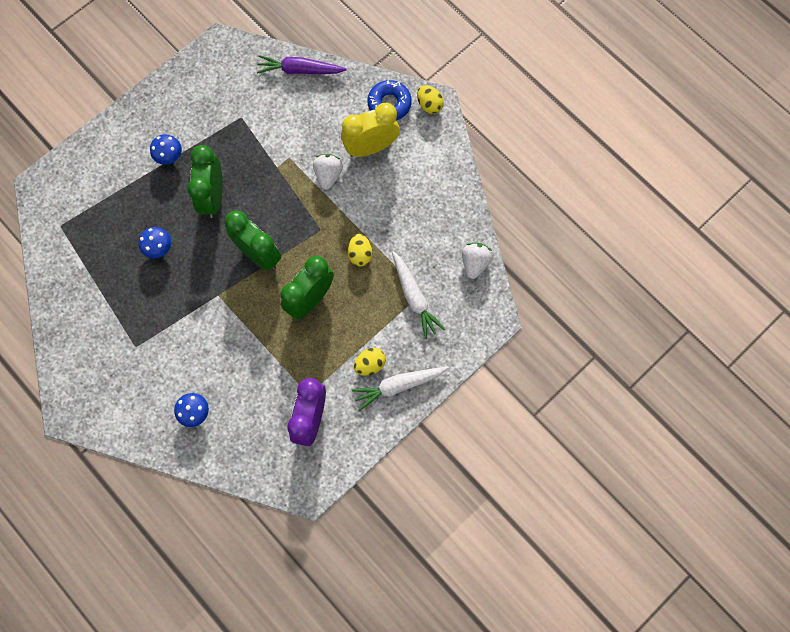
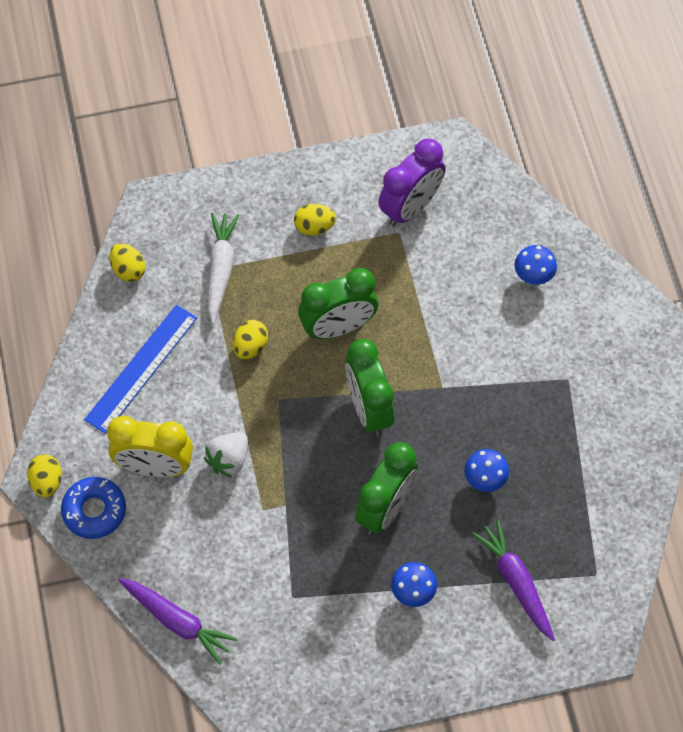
camera: 150 degrees left, 10 degrees down
(109, 195) = (516, 582): none -> purple carrot
(398, 385) = (297, 192): white carrot -> none
(420, 202) = (141, 368): none -> blue ruler
(475, 263) = (128, 270): white strawberry -> yellow egg

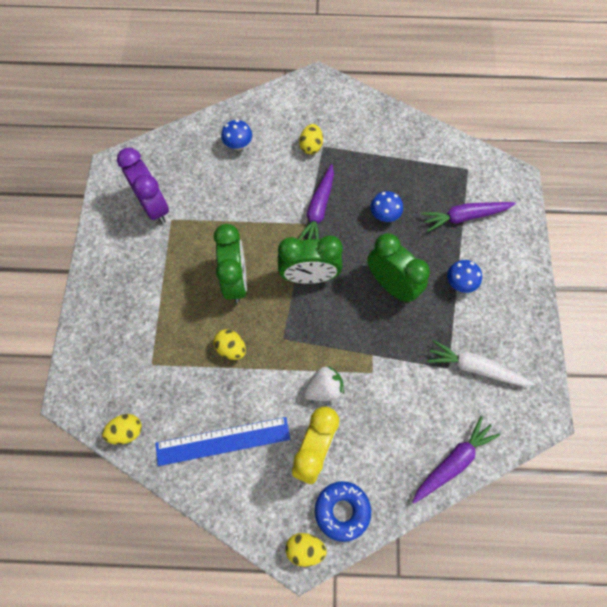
camera: 75 degrees left, 5 degrees up
(141, 368) = (223, 441): blue ruler -> blue ruler turned 60 degrees counterclockwise
(221, 269) = (154, 355): white carrot -> white carrot (475, 367)
(228, 460) = (324, 388): white strawberry -> white strawberry turned 75 degrees counterclockwise
(314, 227) = (144, 276): yellow egg -> yellow egg (311, 146)
(467, 396) = (318, 210): none -> purple carrot

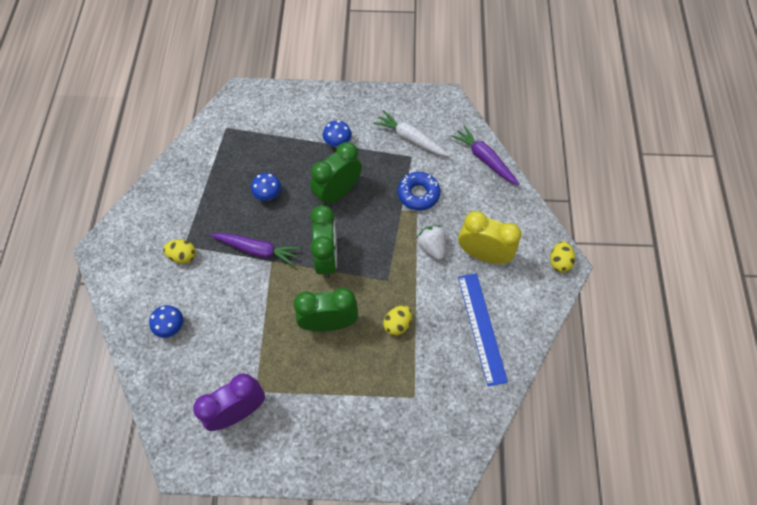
camera: 90 degrees left, 5 degrees down
(126, 431) = (479, 414): yellow egg -> none
(342, 510) = (528, 235): blue donut -> blue donut (418, 194)
(464, 217) = (275, 134): purple carrot -> none
(475, 367) = (410, 138): white carrot -> white carrot turned 105 degrees clockwise

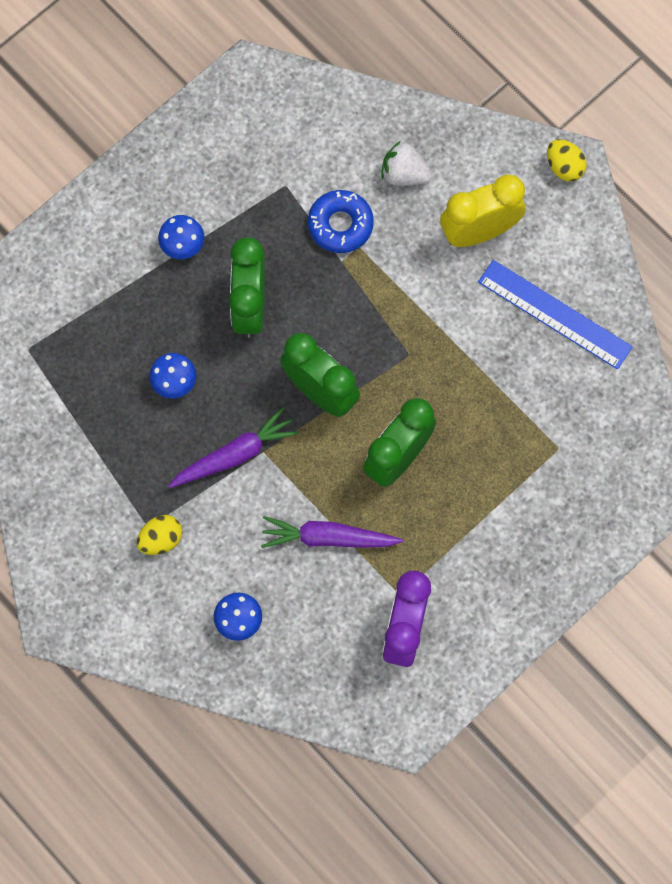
camera: 45 degrees left, 10 degrees up
(397, 324) = (468, 391): yellow egg -> none
(410, 138) = (261, 163): white carrot -> none
(432, 247) = (418, 273): white strawberry -> white strawberry (404, 174)
(484, 159) = (370, 113): purple carrot -> purple carrot (328, 537)

